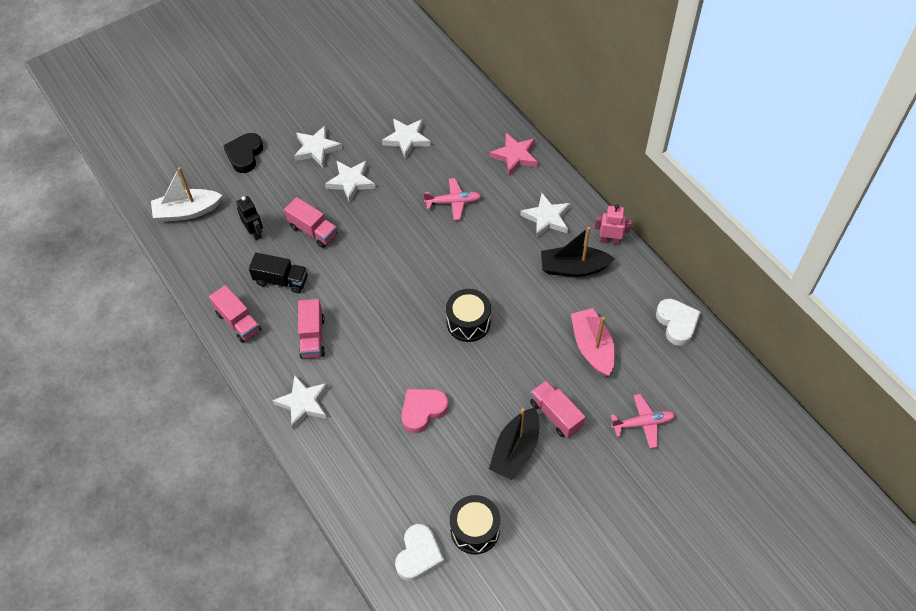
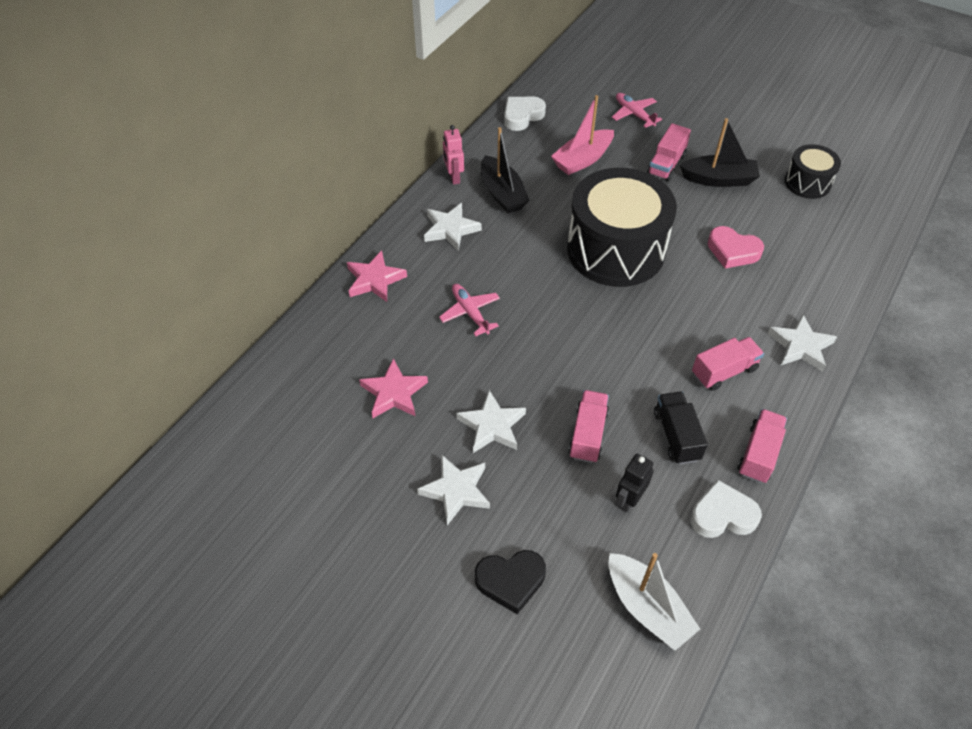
camera: 115 degrees left, 5 degrees down
(407, 139) = (394, 393): white star -> pink star
(418, 555) = (859, 209): white heart -> white heart (722, 515)
(468, 322) = (615, 250): black drum -> black drum, size x2.01

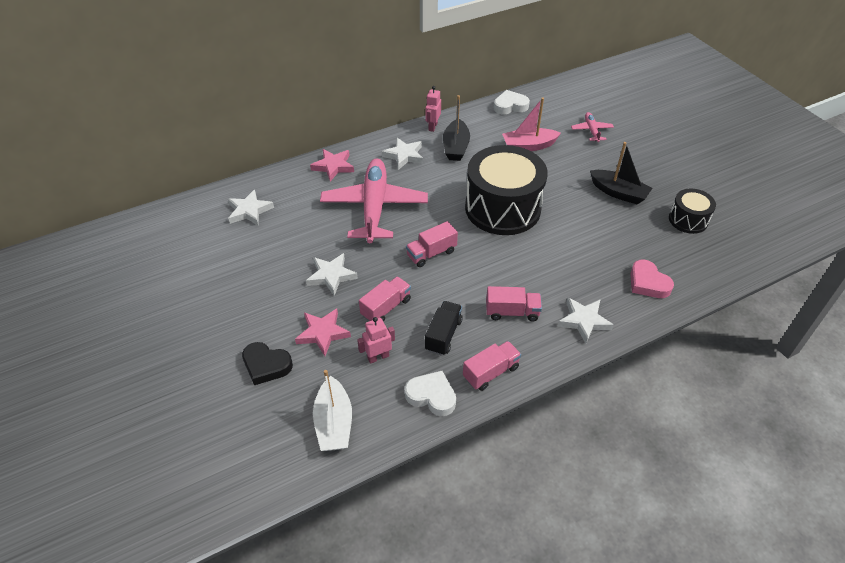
camera: 30 degrees right, 5 degrees down
(394, 393) = (290, 232): pink star -> pink star (323, 333)
(456, 490) = (279, 301): white star -> white star (249, 211)
(470, 313) = (374, 207): pink plane -> pink plane, size x2.26
(629, 500) = (378, 357): black robot -> pink robot
(666, 164) = (587, 170): pink truck -> pink truck (431, 253)
(732, 251) = (587, 241): pink heart -> pink heart (648, 283)

